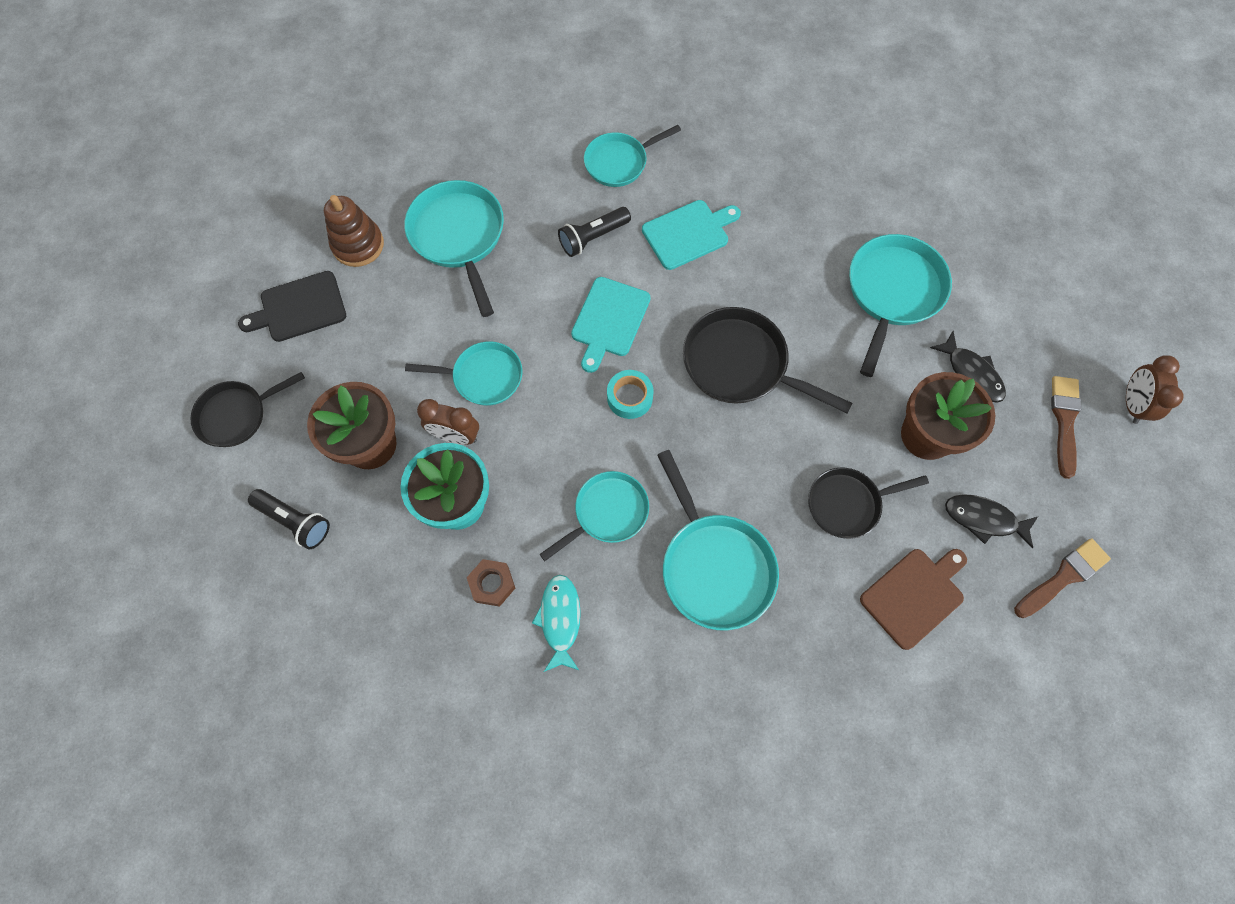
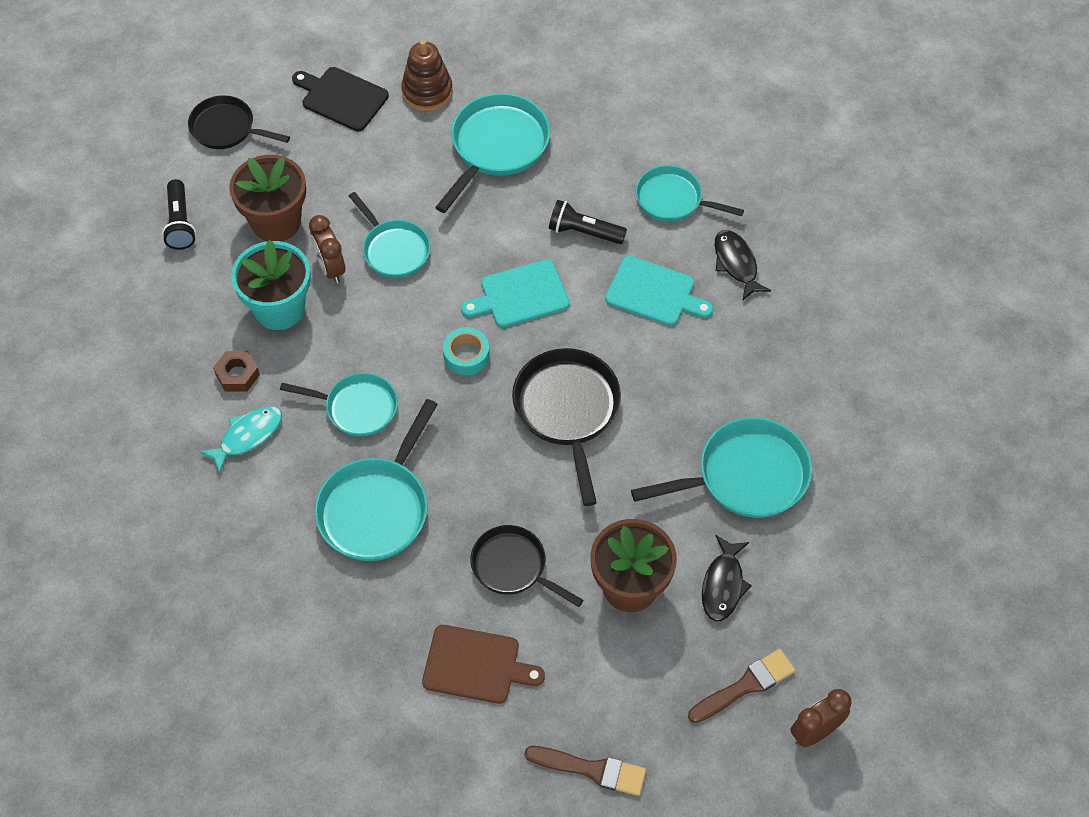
camera: 50 degrees right, 10 degrees down
(984, 519) = (591, 677): black fish -> black fish (736, 264)

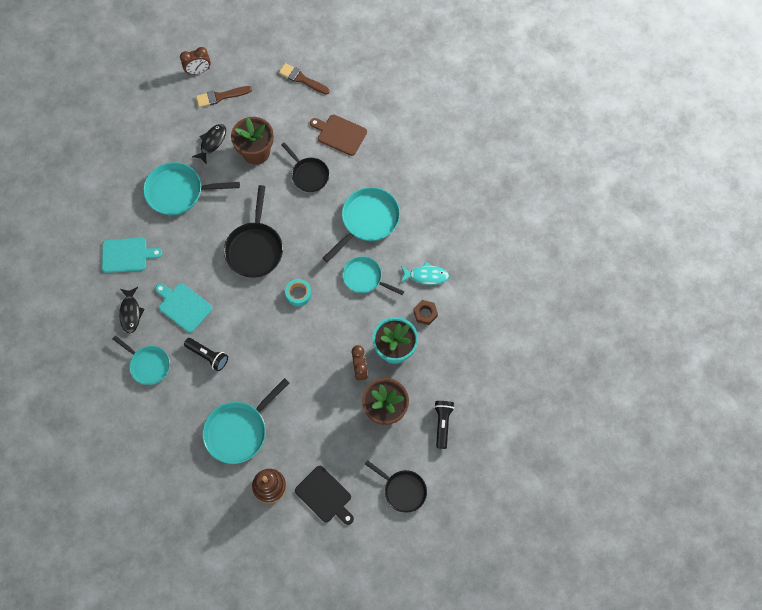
camera: 165 degrees left, 10 degrees up
(247, 436) = (426, 276): turquoise fish -> turquoise fish turned 150 degrees counterclockwise
(393, 249) = (320, 372): turquoise pan -> none
(520, 295) = (257, 323): turquoise cutting board -> turquoise cutting board (127, 255)

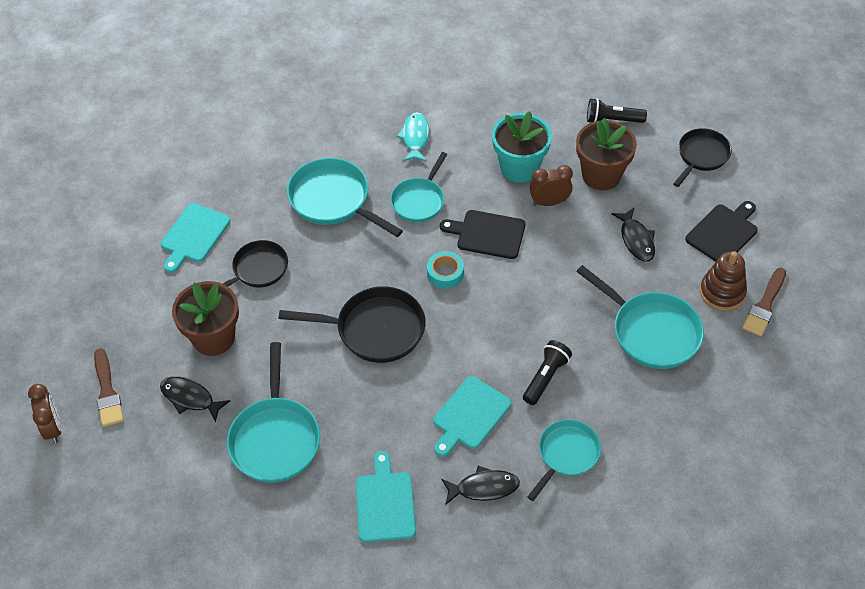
camera: 90 degrees left, 15 degrees down
(302, 79) = (92, 286): brown brush -> brown brush (764, 305)
(321, 429) = (636, 240): none -> black fish
(332, 324) = (487, 234): none -> black cutting board
(340, 134) = (194, 236): brown cutting board -> turquoise cutting board
(425, 313) = (468, 138): brown nut -> none

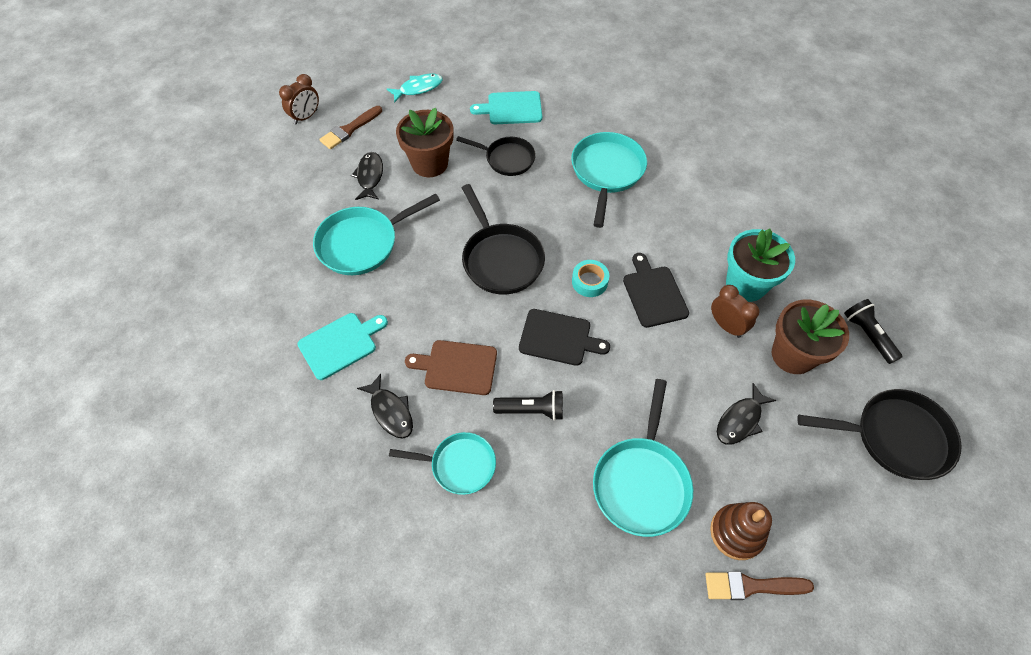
camera: 60 degrees right, 5 degrees up
(415, 138) = (714, 195): turquoise fish -> turquoise fish (418, 88)
(419, 200) = (651, 228): turquoise pan -> none
(470, 415) = (457, 367): turquoise cutting board -> brown cutting board
(701, 156) = (894, 437): black pan -> black pan, size x1.52
(723, 232) = (813, 501): black cutting board -> black cutting board (558, 338)

